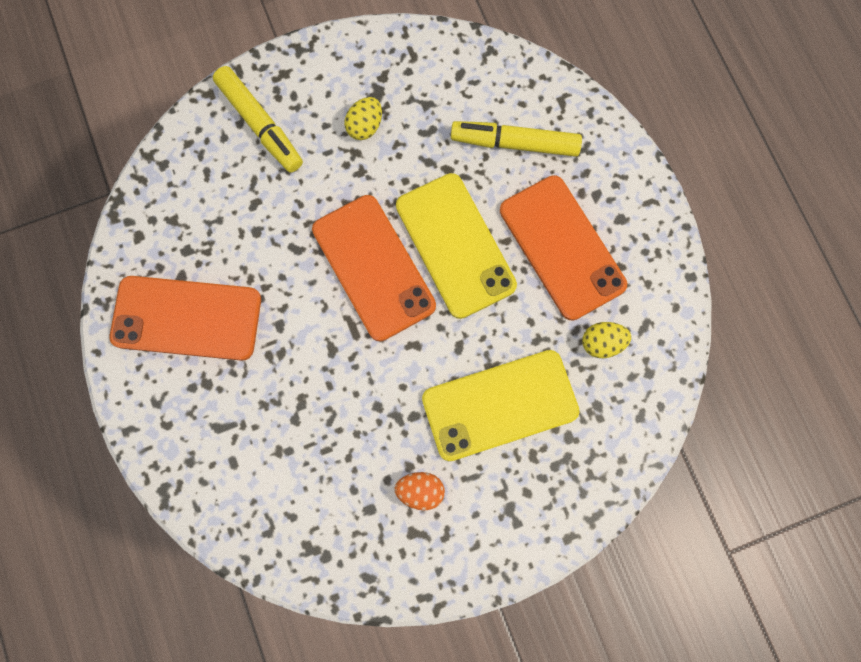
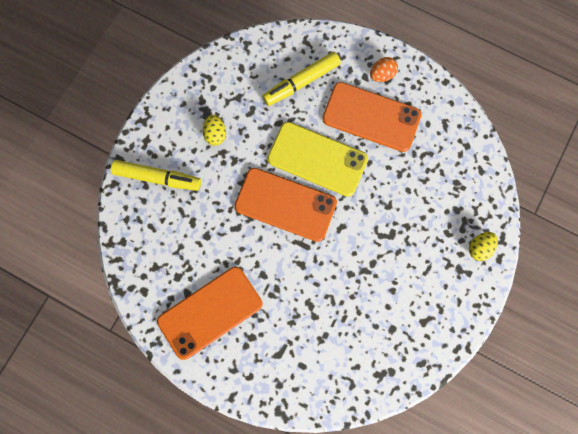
camera: 40 degrees left, 0 degrees up
(420, 491) = (409, 298): orange egg -> orange egg (382, 75)
(500, 405) = (410, 222): yellow phone -> none
(602, 343) = (432, 149): yellow egg -> yellow egg (479, 248)

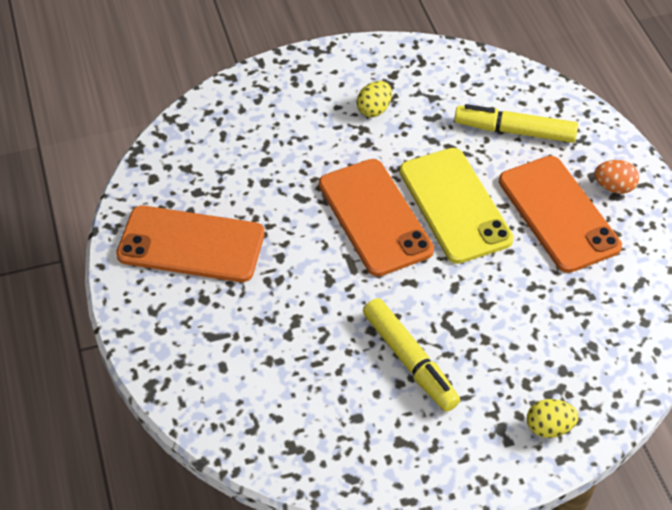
camera: 45 degrees right, 25 degrees down
(157, 178) = (276, 102): yellow marker -> yellow marker (409, 361)

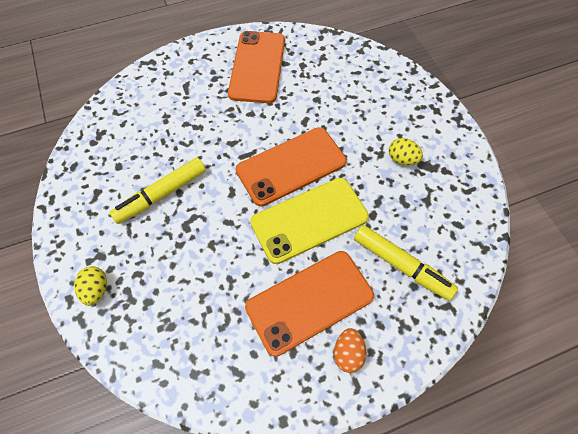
camera: 85 degrees right, 10 degrees up
(514, 131) = (401, 265): yellow marker -> yellow marker turned 120 degrees clockwise

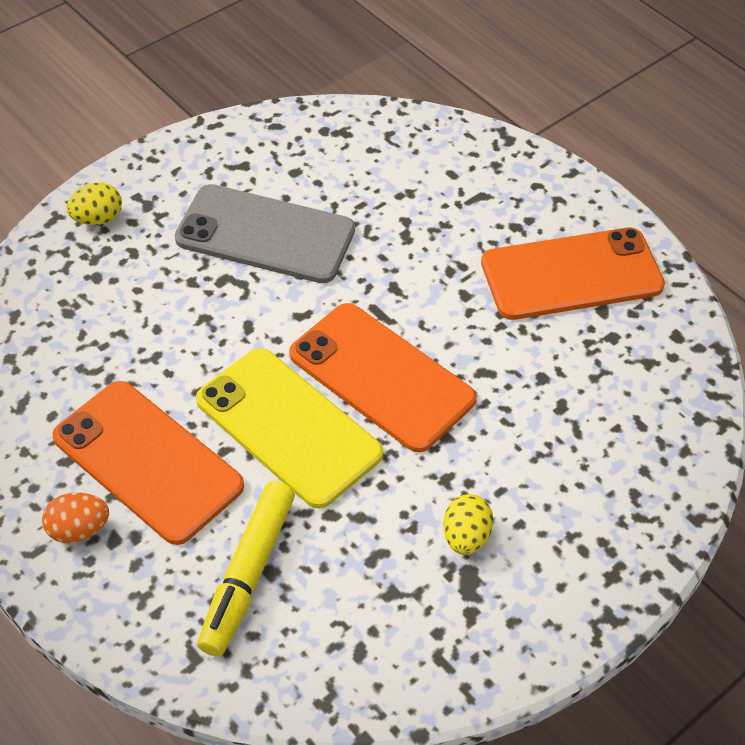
camera: 70 degrees right, 10 degrees down
(161, 194) = (265, 234): yellow marker -> grey phone

